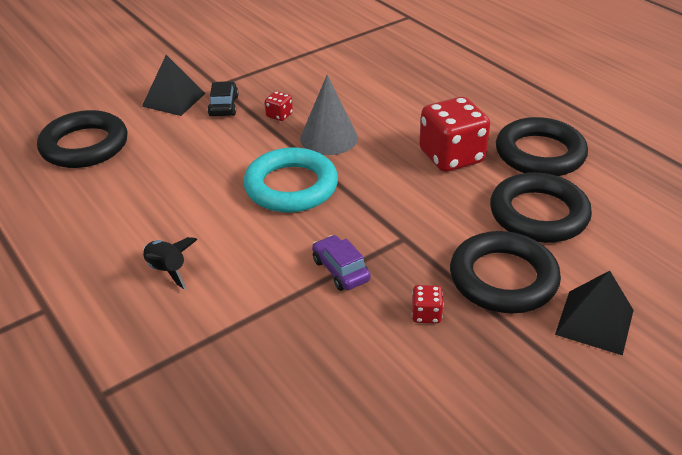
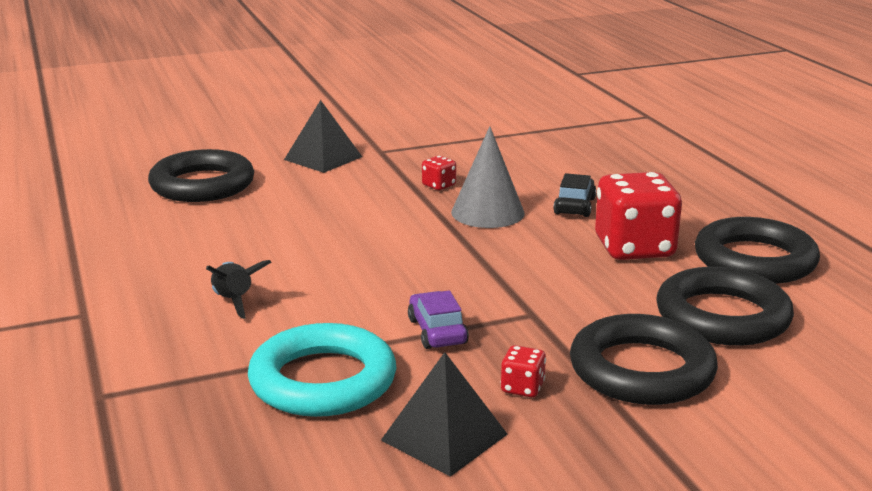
camera: 15 degrees right, 15 degrees down
(223, 106) = (377, 170): black car -> black car (574, 206)
(291, 186) = (418, 249): turquoise ring -> turquoise ring (323, 380)
(594, 322) = (745, 430): black pyramid -> black pyramid (444, 437)

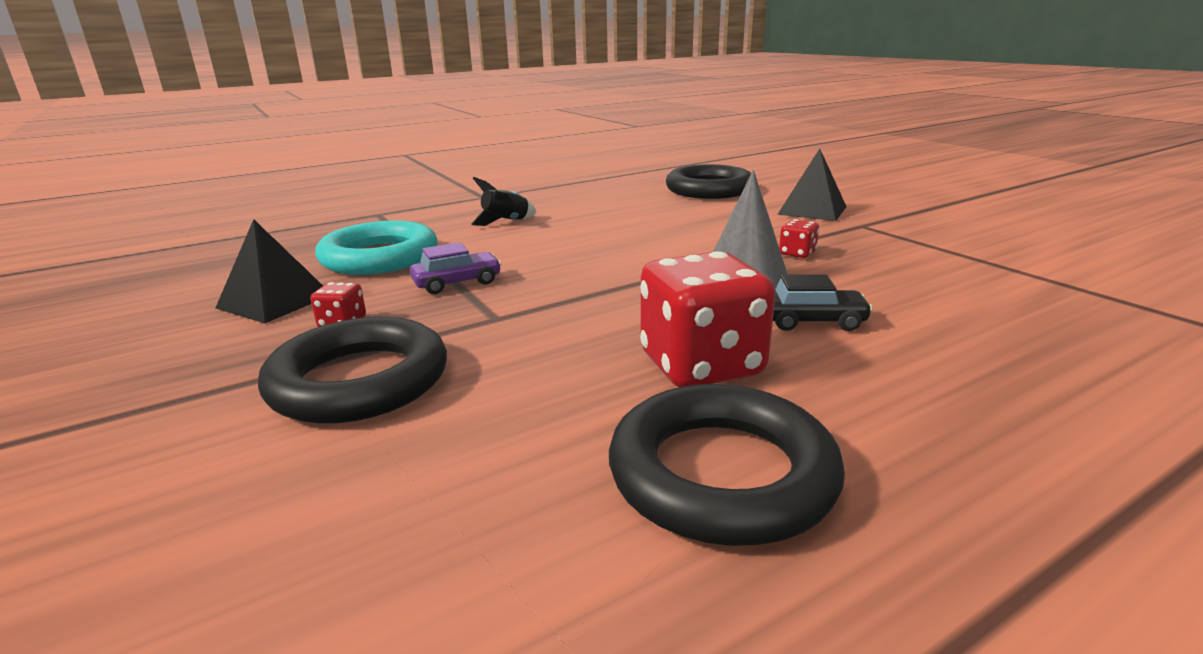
camera: 80 degrees right, 0 degrees up
(722, 316) = (499, 438): black ring -> none

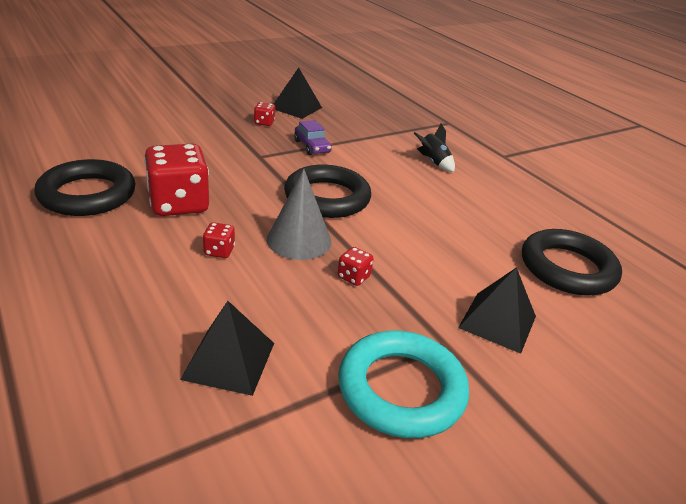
camera: 85 degrees right, 10 degrees up
(359, 381) = (203, 129): black ring -> black ring (327, 198)
(379, 257) = (358, 126): turquoise ring -> turquoise ring (401, 389)
(812, 321) = (219, 251): black car -> red dice
(1005, 298) = (229, 360): none -> black pyramid

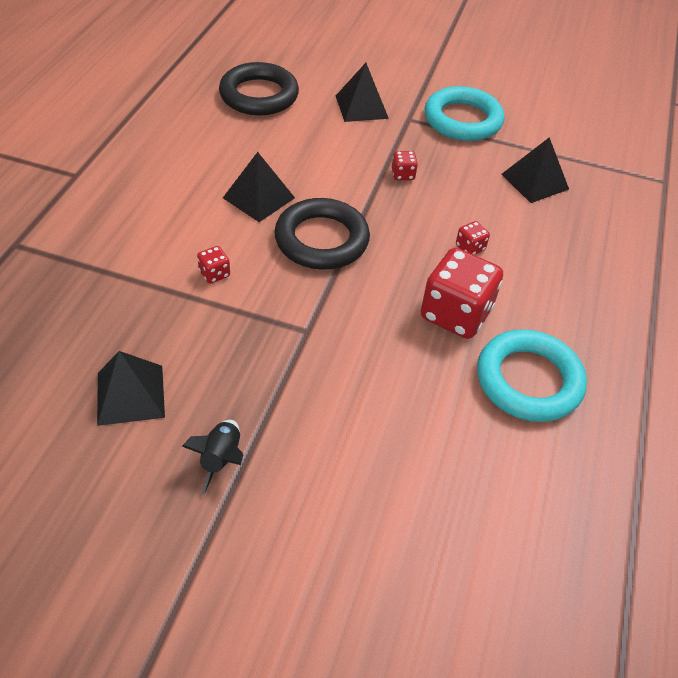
camera: 130 degrees left, 15 degrees up
(87, 194) = (528, 380): black ring -> turquoise ring
(264, 123) = (219, 388): red dice -> red dice (214, 274)
(299, 240) = (401, 220): grey cone -> none
(312, 146) = (232, 308): purple car -> none
(406, 198) = (259, 197): none -> black pyramid
(433, 162) = (157, 211): black rocket -> black rocket (221, 459)

